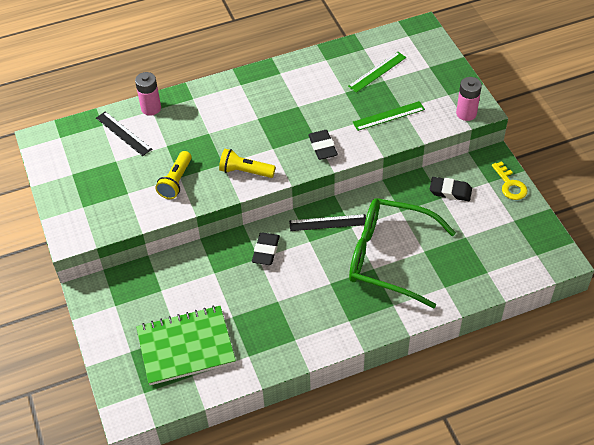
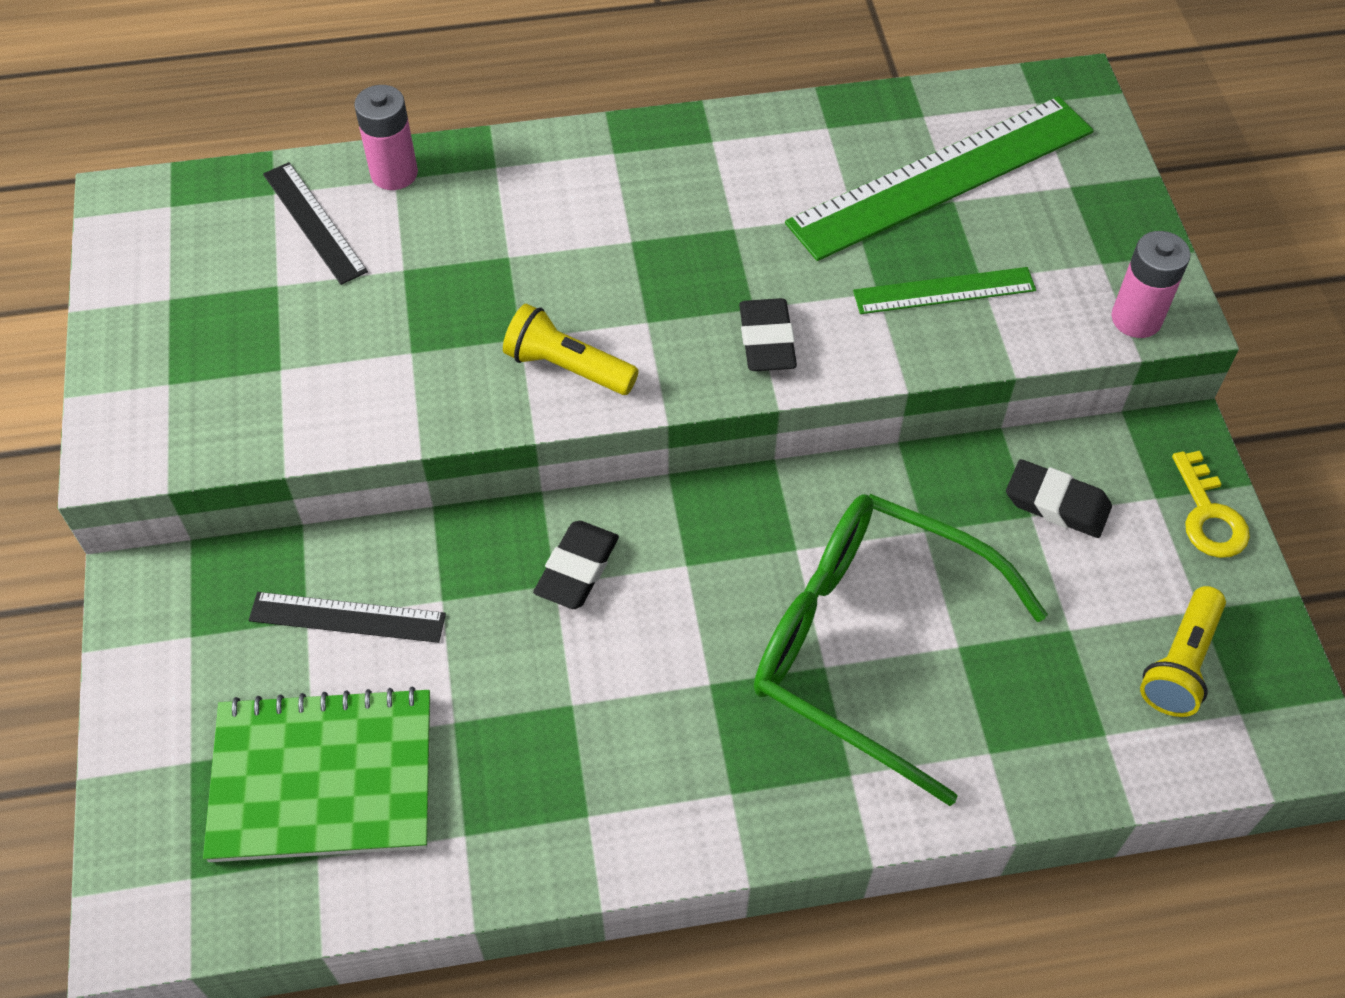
camera: 10 degrees right, 5 degrees up
(176, 181) = (399, 361): yellow flashlight -> yellow flashlight (1180, 664)
(328, 223) = (742, 527): black ruler -> black ruler (347, 617)
(377, 72) = (942, 177): green ruler -> green ruler, size x1.97

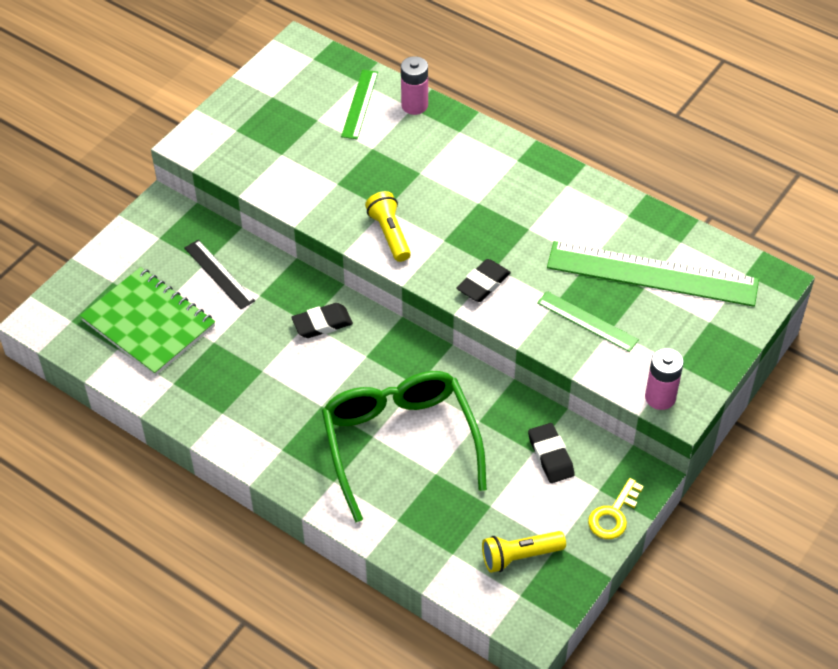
camera: 45 degrees right, 5 degrees down
(314, 222) = (359, 104): black ruler -> green ruler

